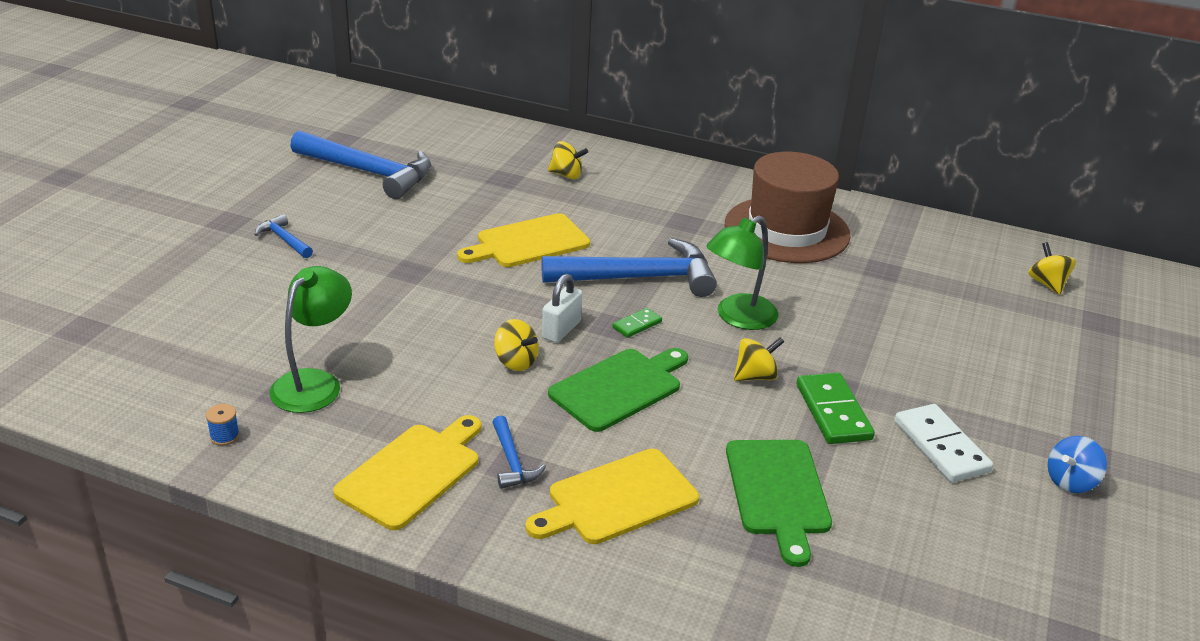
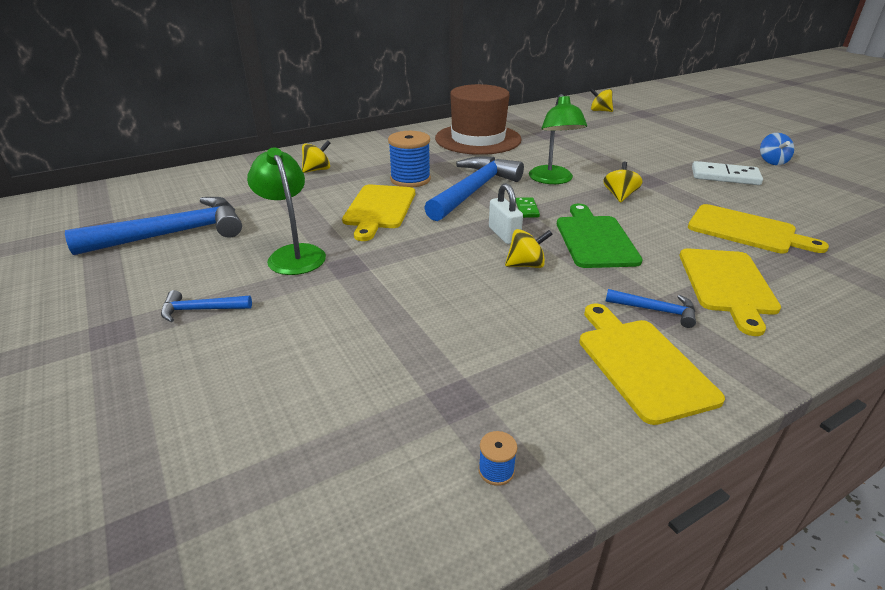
camera: 50 degrees left, 0 degrees up
(314, 383) = (458, 373): green lamp -> green lamp (293, 254)
(615, 232) = (410, 179): none -> blue spool
(778, 492) = (746, 230): green cutting board -> yellow cutting board
(833, 412) = (673, 189): green domino -> none

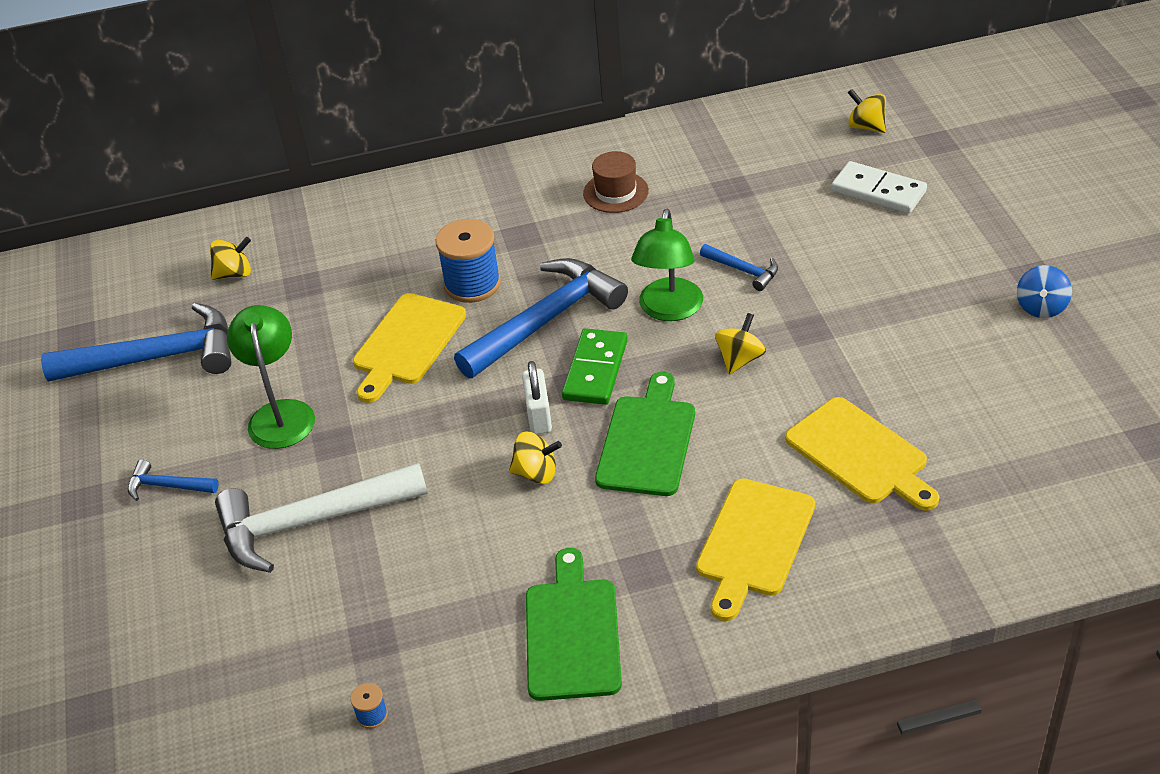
camera: 20 degrees right, 10 degrees up
(317, 170) = (357, 246): yellow spinning top -> yellow spinning top (234, 274)
(350, 318) = (310, 522): none -> white hammer
(478, 139) = (615, 192): brown hat -> brown hat, size x0.48
(527, 209) = (595, 370): green domino -> green domino, size x1.87
(641, 364) = (572, 633): yellow cutting board -> green cutting board
(656, 310) = (639, 567): blue hammer -> blue hammer (743, 270)
(725, 176) = (931, 335): white domino -> white domino (878, 191)

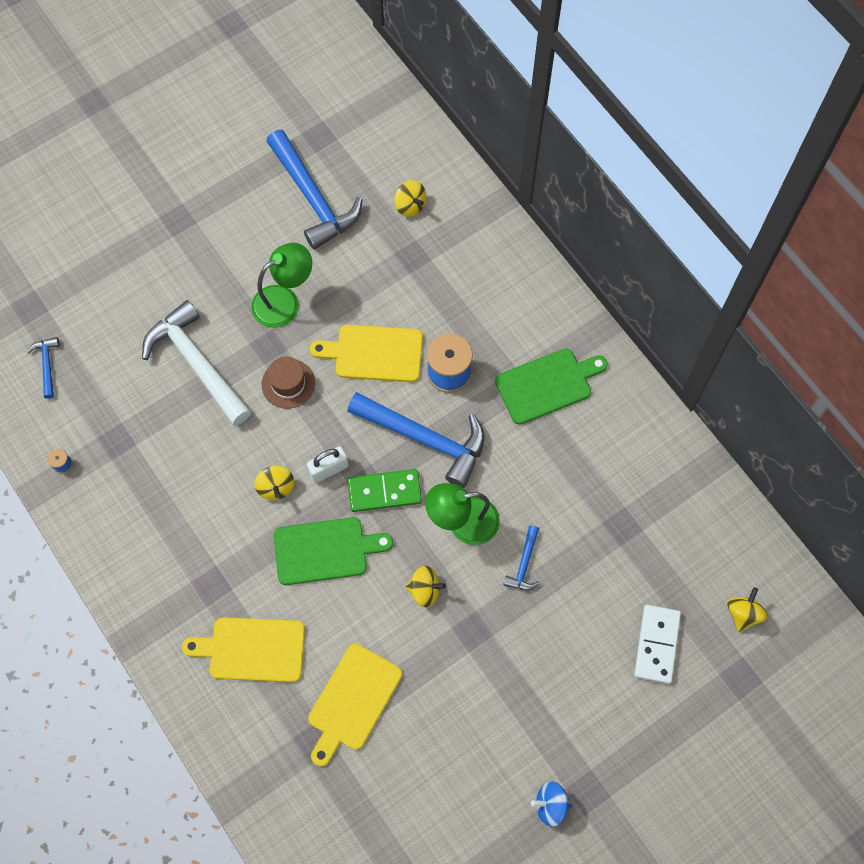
camera: 65 degrees right, 25 degrees up
(167, 486) = (203, 263): blue hammer -> blue hammer (47, 365)
(572, 633) = (149, 558): green cutting board -> green cutting board (547, 385)
(615, 192) = (588, 438): brown hat -> brown hat (288, 383)

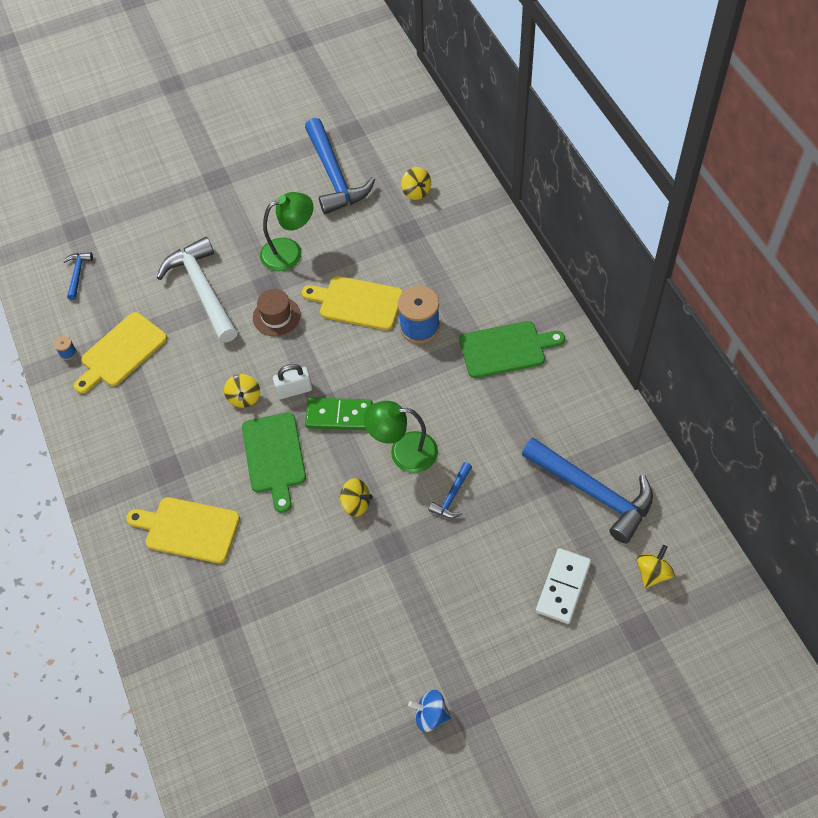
camera: 15 degrees right, 10 degrees down
(325, 550) = (274, 456): green cutting board -> green cutting board turned 75 degrees clockwise
(353, 701) = (267, 589): yellow cutting board -> yellow cutting board (121, 352)
(425, 439) = (386, 378): blue hammer -> blue hammer (593, 492)

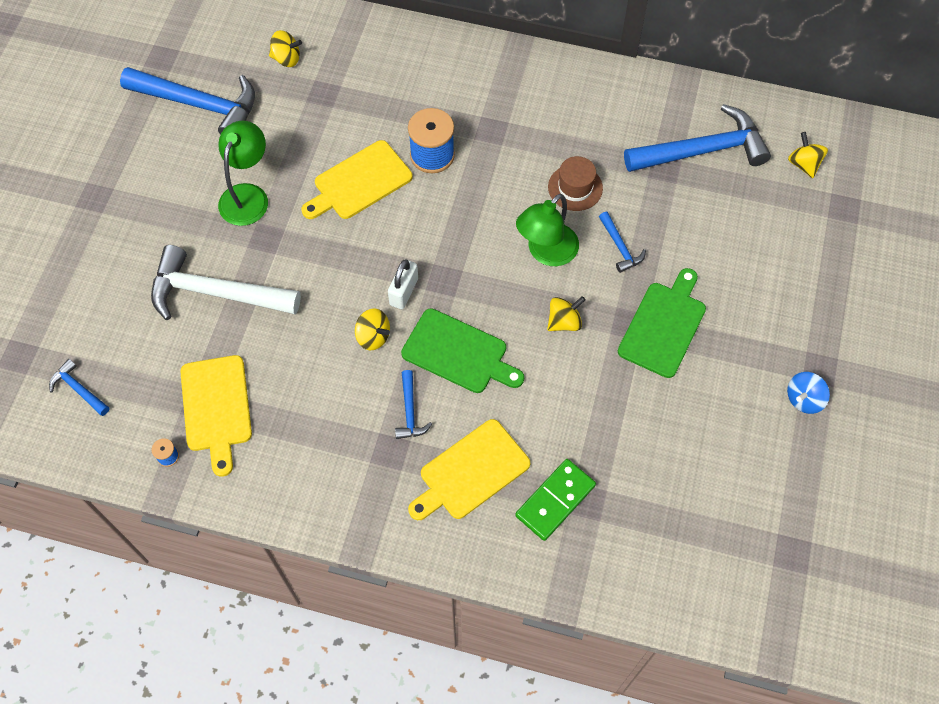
camera: 55 degrees left, 5 degrees up
(205, 460) = (410, 411): none -> blue hammer
(276, 316) = (309, 253): brown hat -> brown hat (575, 188)
(339, 416) = (464, 275): green domino -> green domino (555, 501)
(506, 349) = (515, 111): green cutting board -> green cutting board (663, 326)
(563, 587) = (767, 230): white domino -> none

